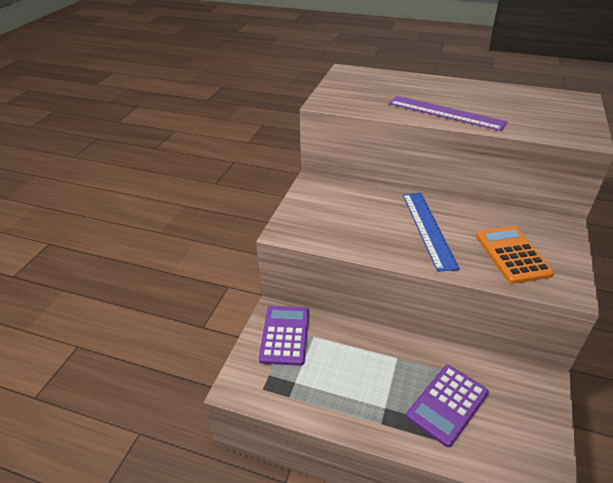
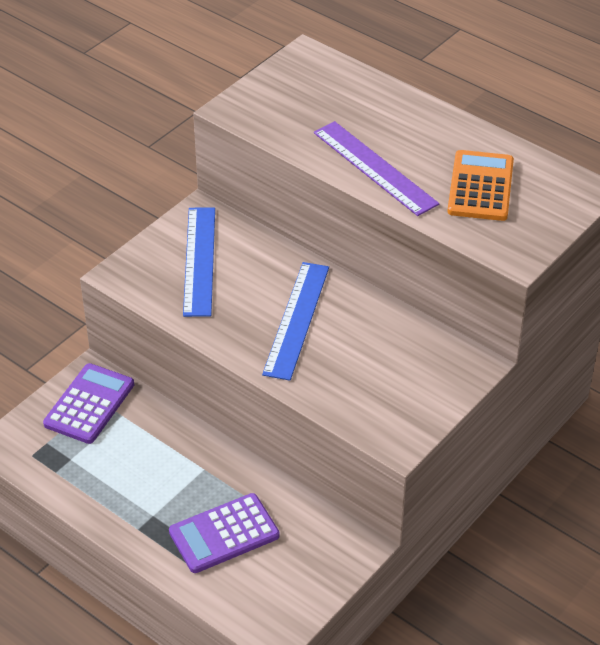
camera: 20 degrees right, 5 degrees up
(334, 210) = (199, 261): none -> blue ruler
(512, 255) = (370, 381): orange calculator -> orange calculator (480, 186)

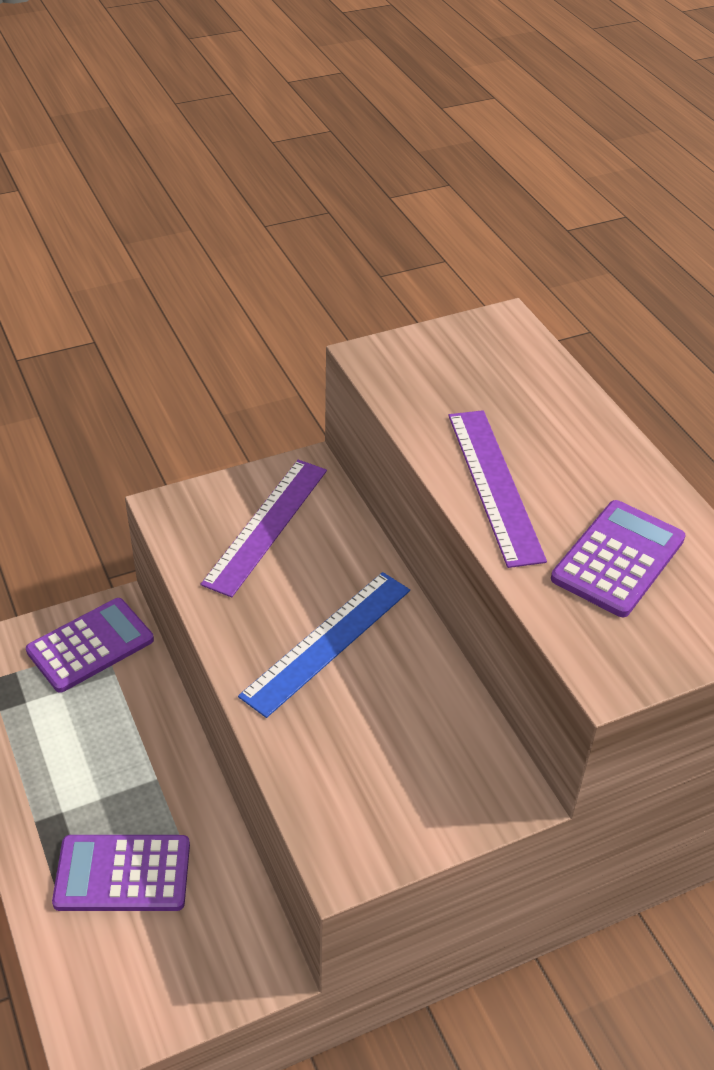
camera: 25 degrees right, 0 degrees up
(199, 261) = (266, 525): blue ruler -> purple ruler
(480, 186) = (618, 559): orange calculator -> purple calculator

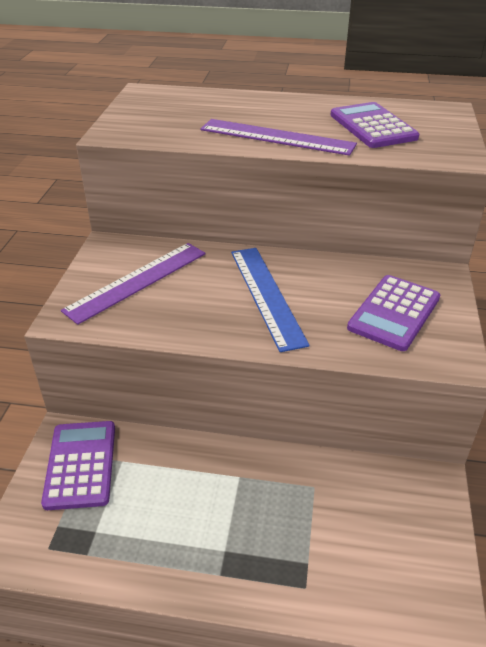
camera: 55 degrees left, 5 degrees down
(122, 874) = (309, 534): purple calculator -> purple calculator (394, 313)
(266, 525) = (137, 281): purple ruler -> purple ruler turned 75 degrees clockwise

